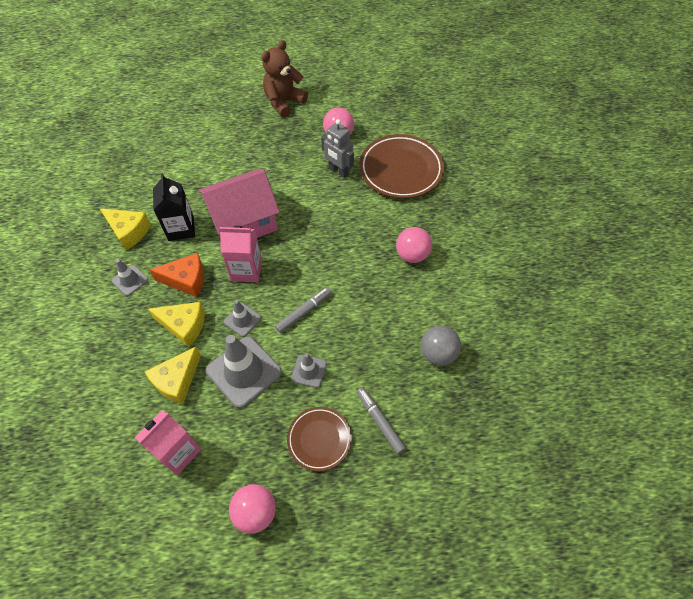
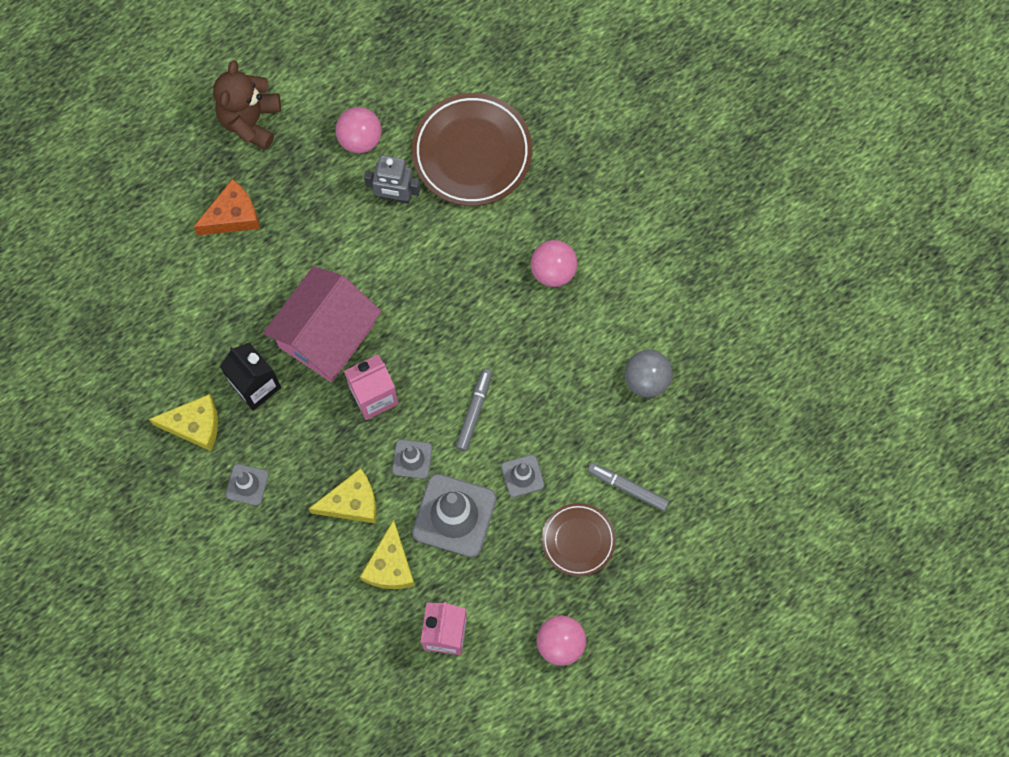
camera: 30 degrees left, 15 degrees up
(186, 280) = (313, 447): orange cheese -> orange cheese (233, 216)

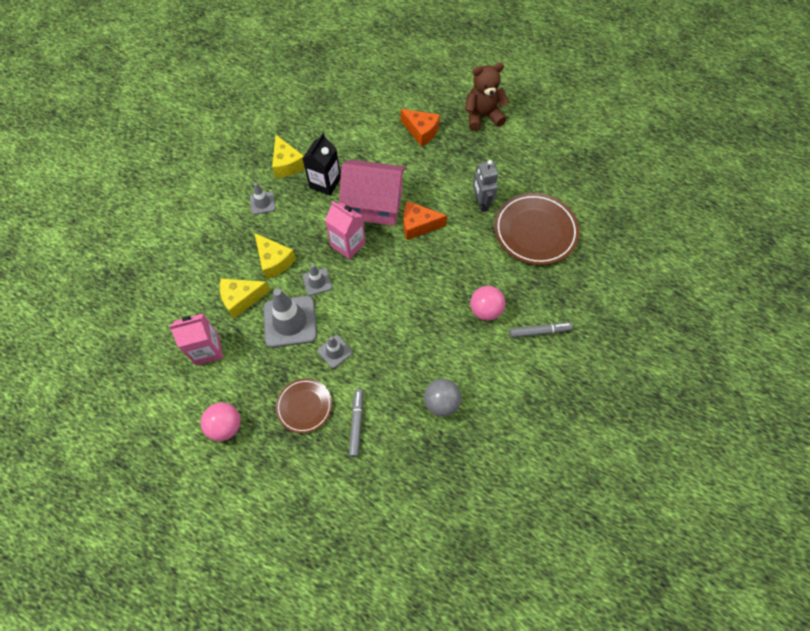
camera: 65 degrees right, 10 degrees down
(360, 139) = (505, 171): pink ball -> none
(389, 293) = (418, 225): none -> orange cheese
(474, 411) = (365, 304): grey marker -> grey marker (539, 331)

